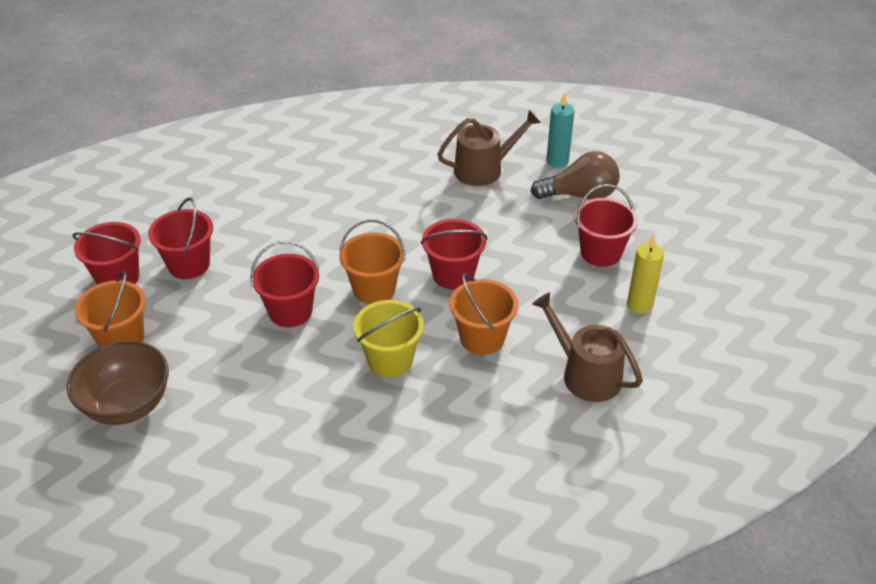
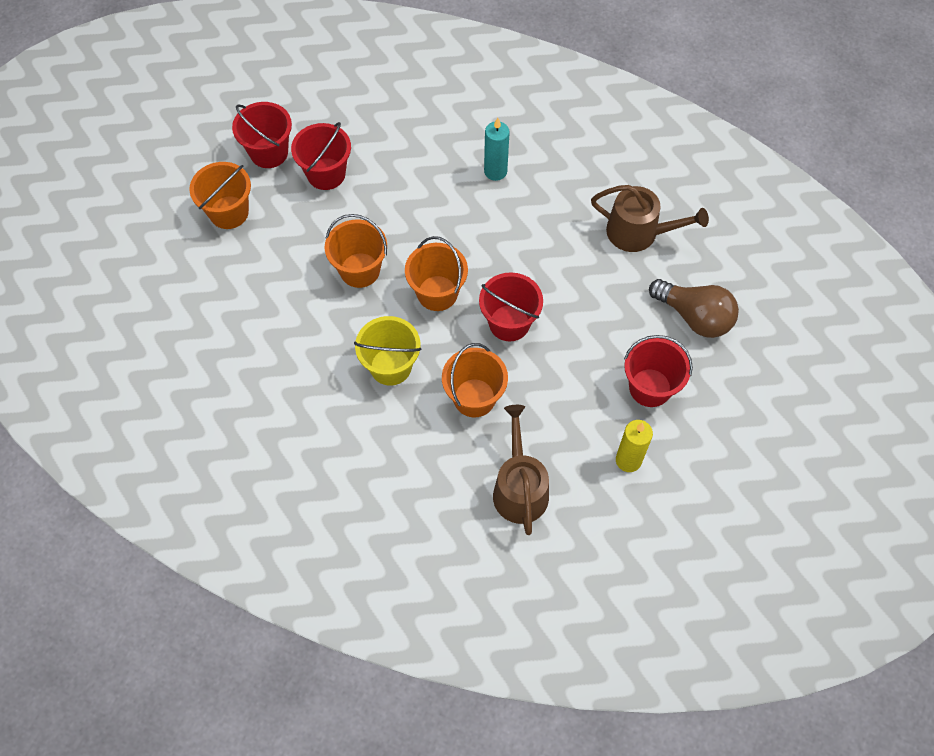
camera: 40 degrees right, 20 degrees up
(127, 405) = (190, 273): brown bowl -> none
(290, 311) = (360, 270): red bucket -> orange bucket
(557, 161) = (712, 267): turquoise candle -> turquoise candle (495, 171)

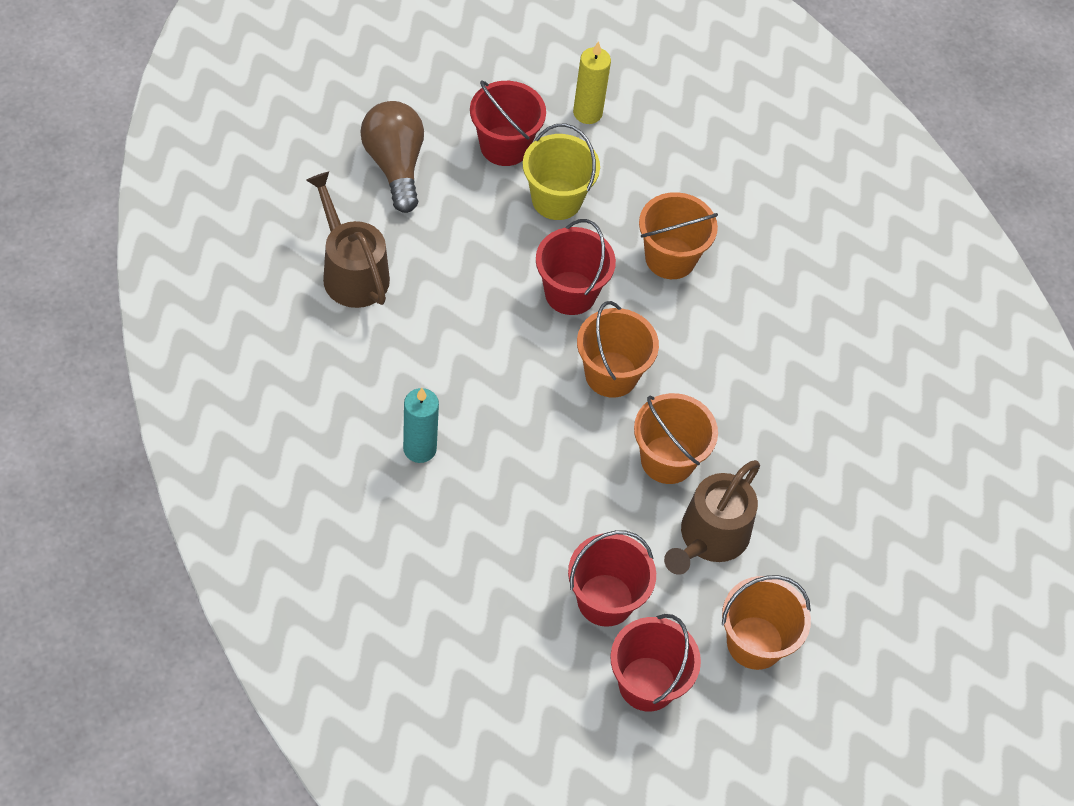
camera: 145 degrees left, 5 degrees down
(390, 366) = (723, 344): yellow bucket -> yellow bucket (556, 199)
(519, 488) = (702, 163): brown watering can -> brown watering can (710, 537)

